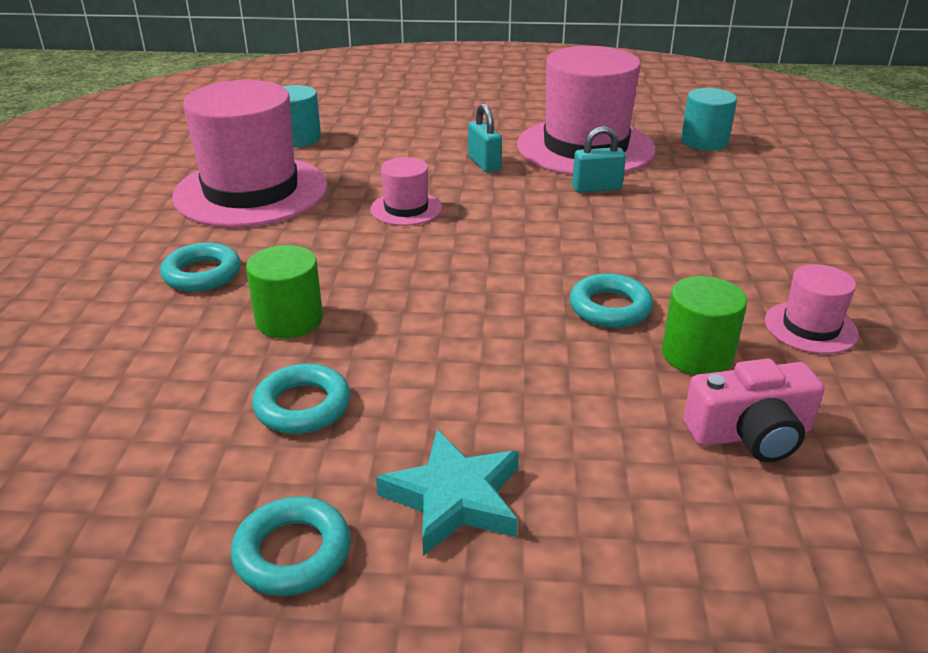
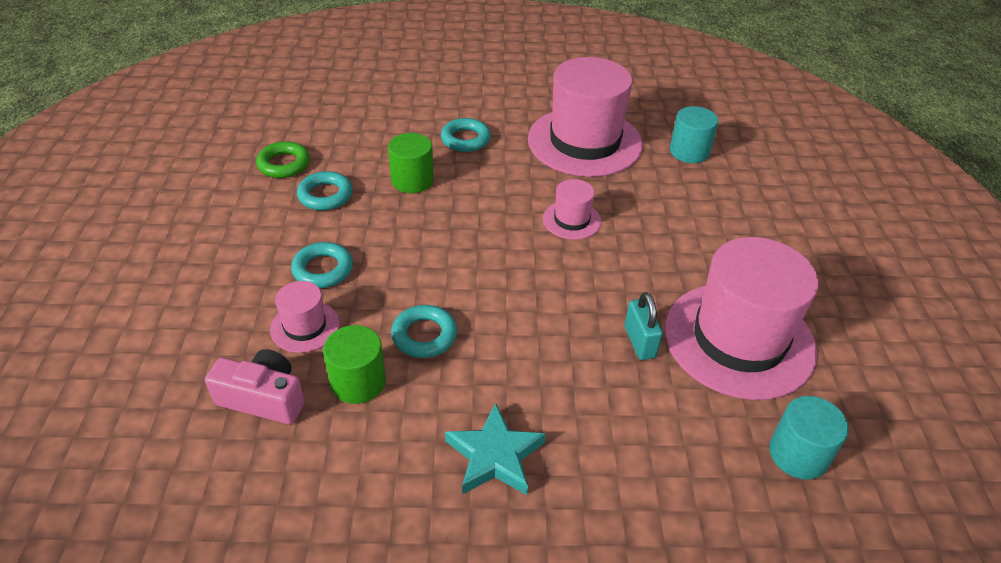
camera: 85 degrees right, 10 degrees up
(187, 466) = (284, 164): none -> green ring
(292, 553) = (216, 205): turquoise ring -> turquoise ring (323, 269)
(454, 498) = (238, 256): turquoise star -> turquoise star (495, 456)
(484, 163) = (673, 263): turquoise padlock -> none
(750, 434) = (263, 398): pink camera -> pink camera turned 120 degrees clockwise
(810, 327) = (391, 469): pink hat -> pink hat (305, 326)

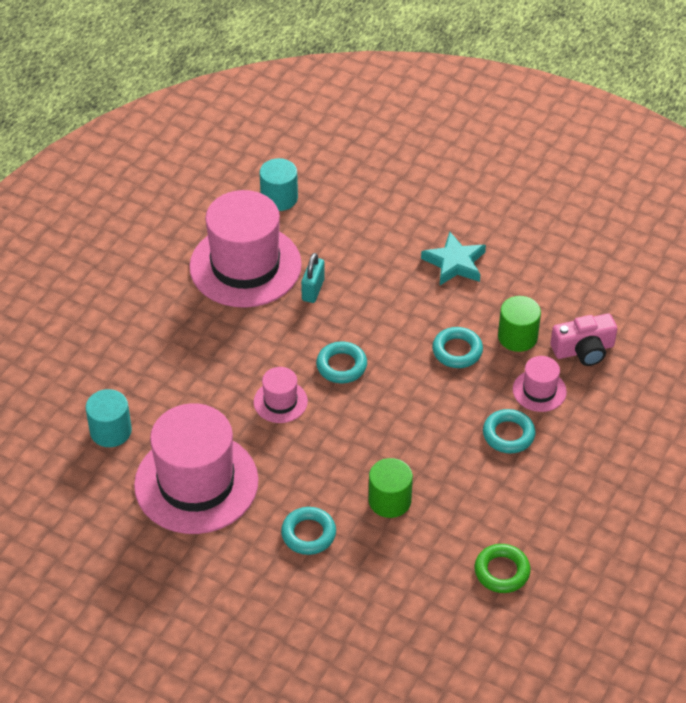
camera: 150 degrees left, 5 degrees up
(263, 398) = (583, 350): pink camera -> pink camera turned 60 degrees counterclockwise
(325, 195) = (477, 514): turquoise ring -> turquoise ring (341, 366)

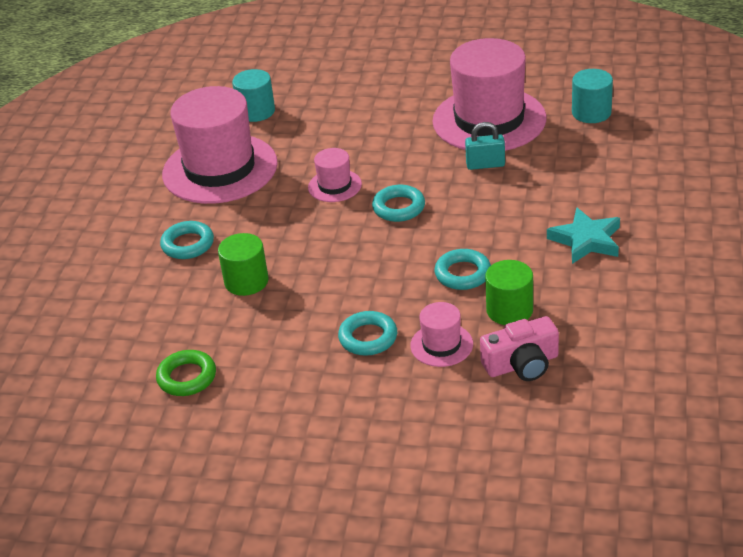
camera: 75 degrees right, 10 degrees down
(583, 350) = (522, 364): pink camera -> pink camera turned 75 degrees counterclockwise

